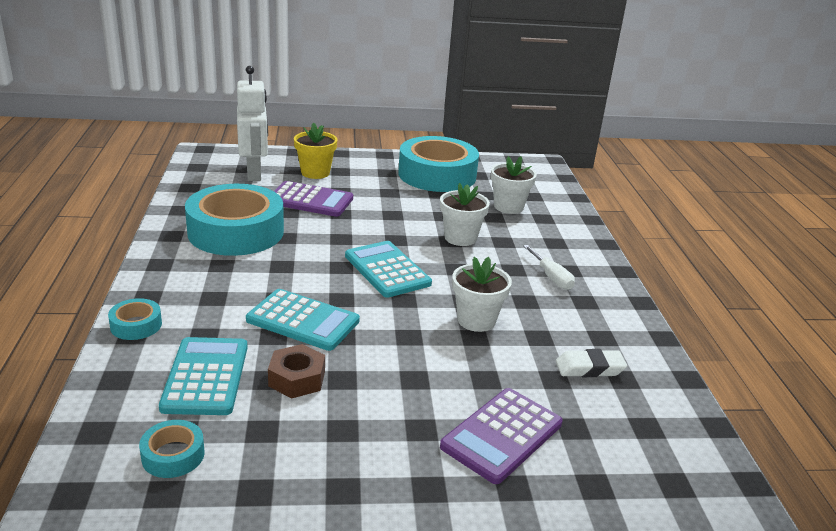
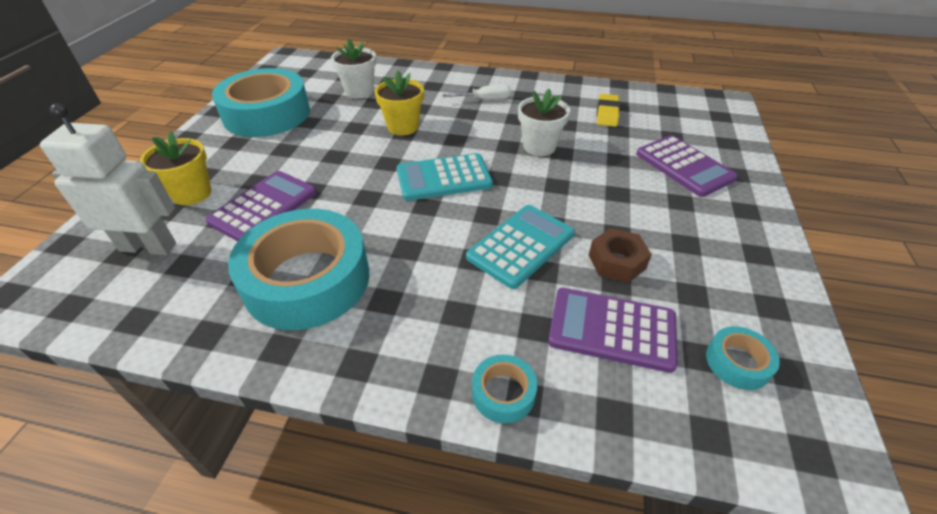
camera: 70 degrees left, 15 degrees up
(206, 376) = (612, 329): turquoise calculator -> purple calculator
(460, 238) = (403, 127): white flower pot -> yellow flower pot
(589, 368) = (607, 114): white eraser -> yellow eraser

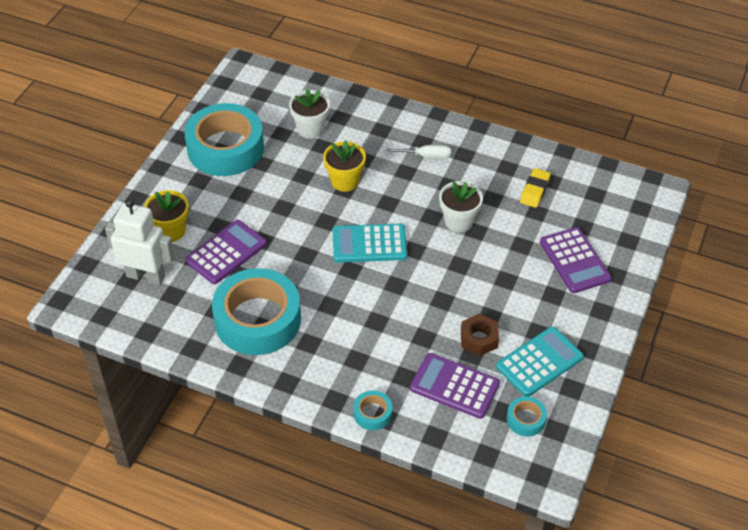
camera: 10 degrees right, 5 degrees up
(521, 246) = (413, 315): turquoise calculator -> turquoise calculator (539, 362)

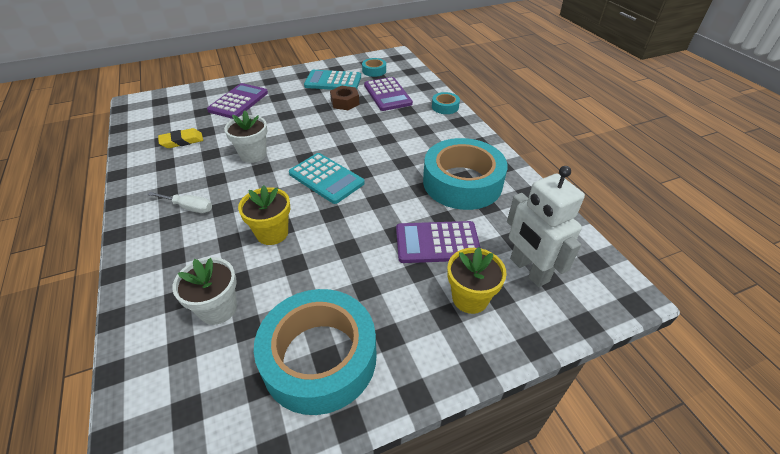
camera: 135 degrees left, 5 degrees down
(427, 156) = (189, 207): white screwdriver -> white screwdriver turned 150 degrees clockwise

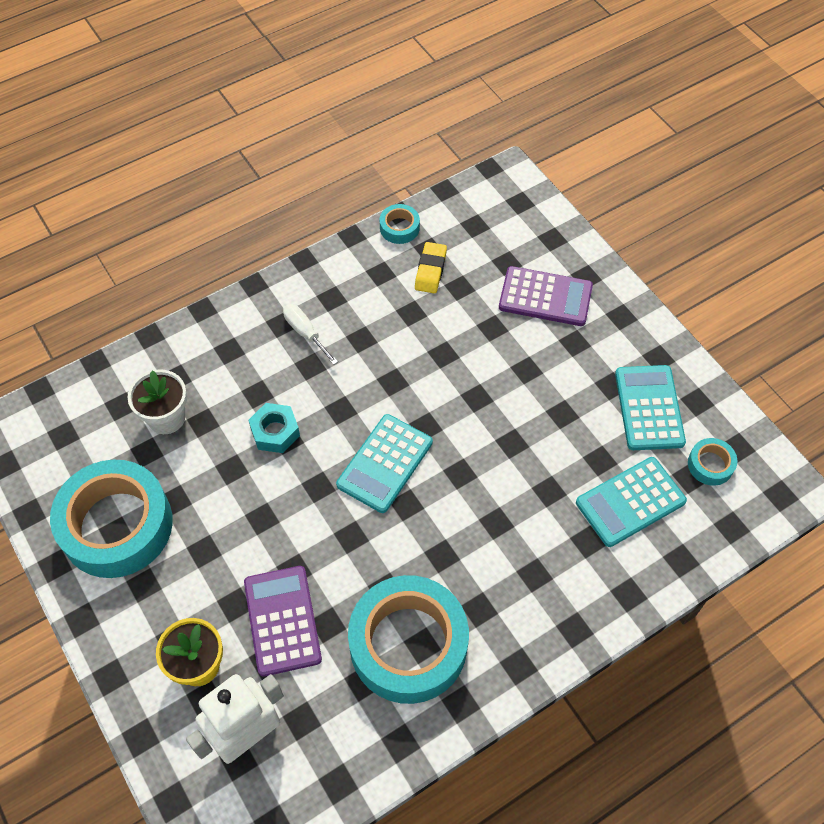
camera: 80 degrees right, 15 degrees up
(182, 141) = (430, 270): yellow eraser -> yellow eraser turned 45 degrees clockwise
(189, 207) = (305, 333): white screwdriver -> white screwdriver turned 135 degrees clockwise
(253, 155) = (419, 361): white flower pot -> none
(272, 233) = (275, 432): yellow flower pot -> turquoise nut
(345, 102) = (585, 442): brown nut -> none
(387, 94) = (630, 502): purple calculator -> turquoise calculator
(445, 107) = (616, 602): turquoise tape -> turquoise tape (399, 228)

